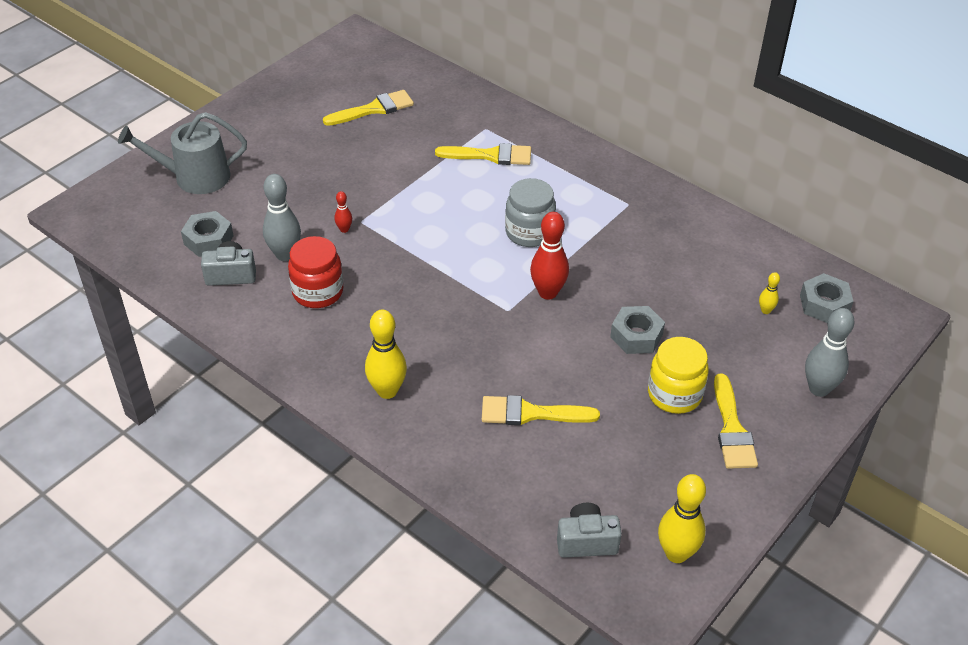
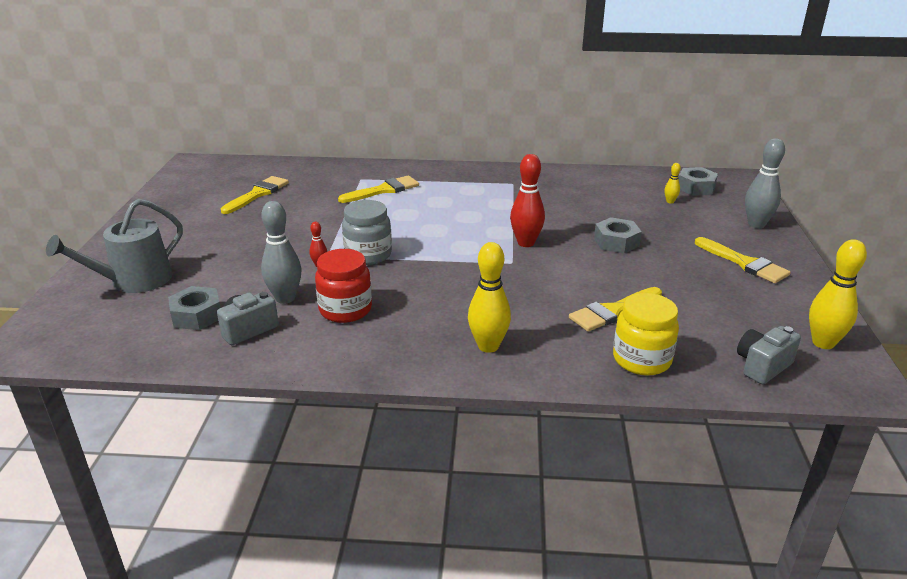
camera: 35 degrees left, 15 degrees down
(529, 232) = (467, 218): grey jar -> grey jar (368, 255)
(674, 394) = (685, 261): yellow jar -> yellow jar (641, 360)

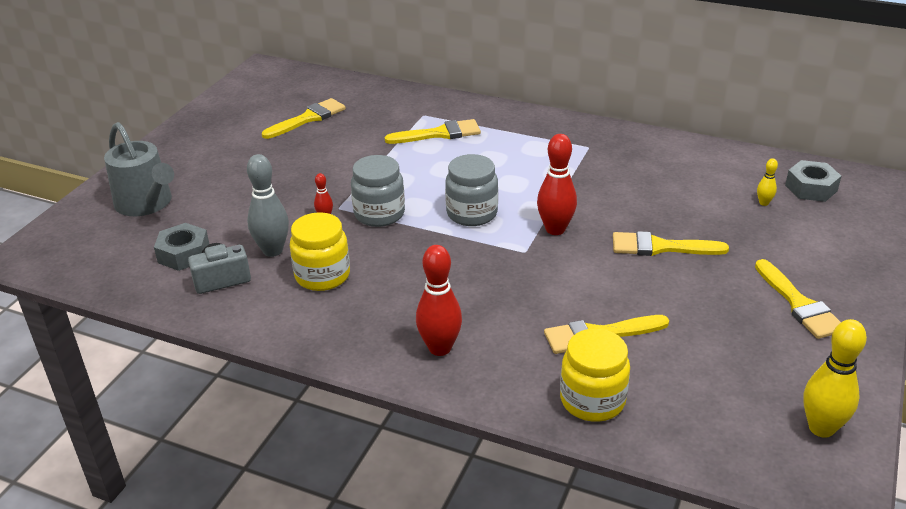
camera: 20 degrees right, 5 degrees up
(134, 281) = (146, 203): grey watering can -> grey watering can turned 105 degrees counterclockwise
(345, 310) = (322, 276): red jar -> yellow jar
(449, 242) = (472, 213): none -> grey jar
(488, 346) = (440, 348): yellow bowling pin -> red bowling pin
(616, 242) = (660, 247): grey nut -> yellow brush
(756, 224) = (853, 254): grey bowling pin -> none
(762, 366) = (725, 440): grey camera -> none

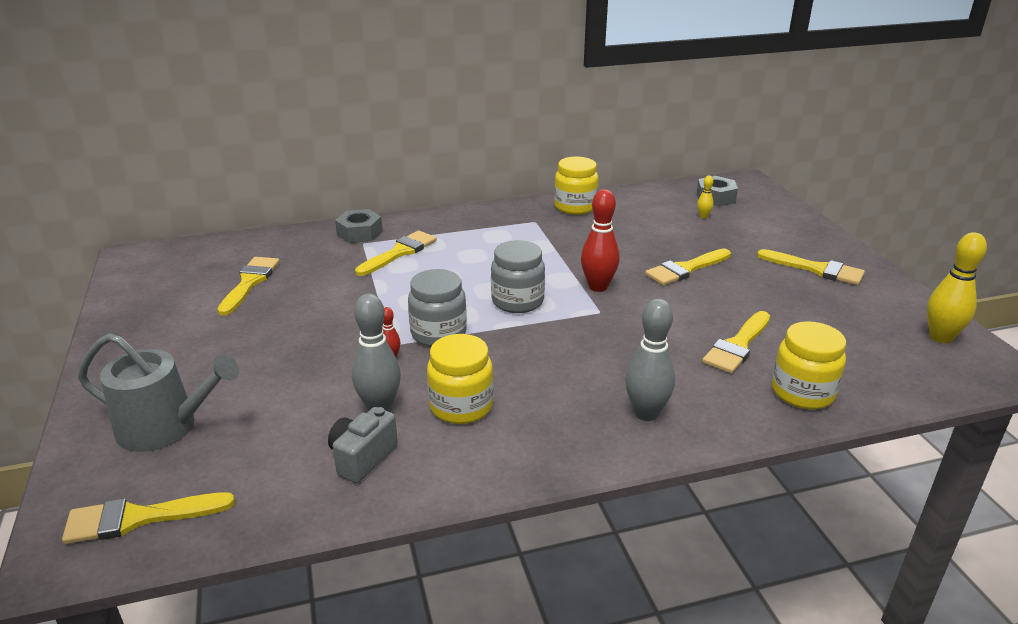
camera: 40 degrees left, 5 degrees down
(75, 253) = (138, 518): none -> yellow brush
(184, 254) = (284, 455): grey nut -> grey nut (359, 233)
(440, 348) = (646, 413): red bowling pin -> grey bowling pin
(646, 146) = (575, 207): none -> yellow jar

